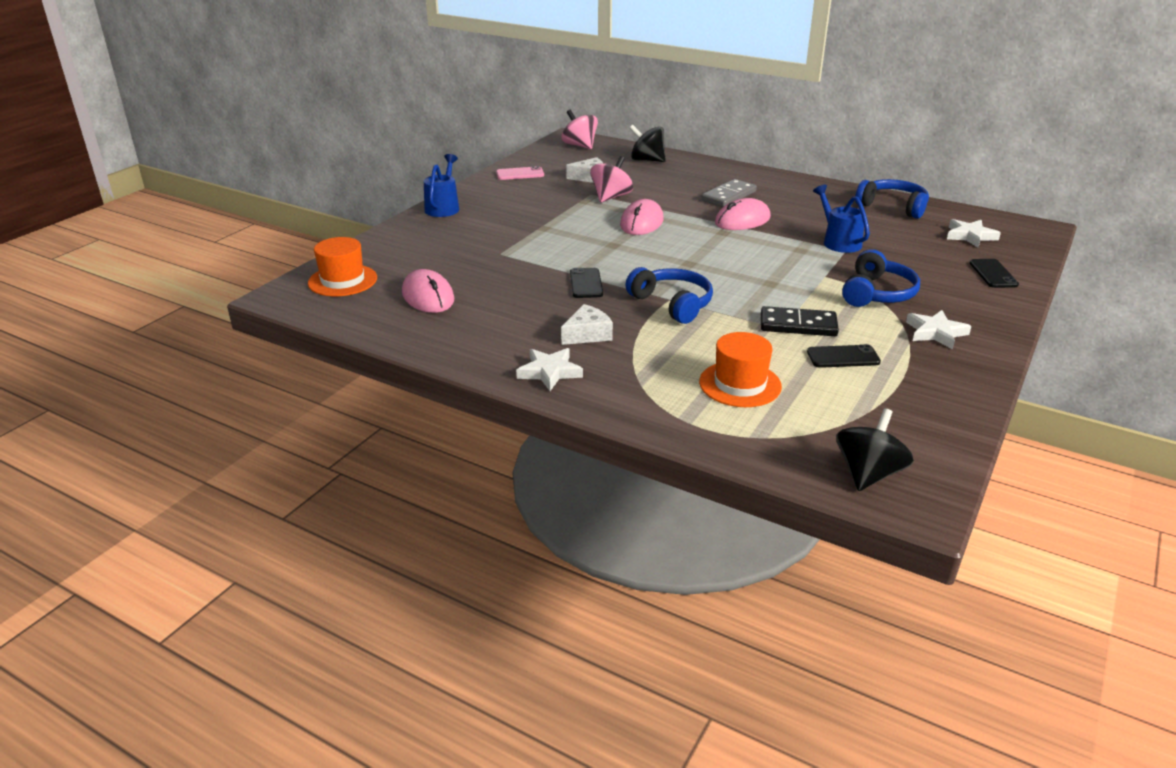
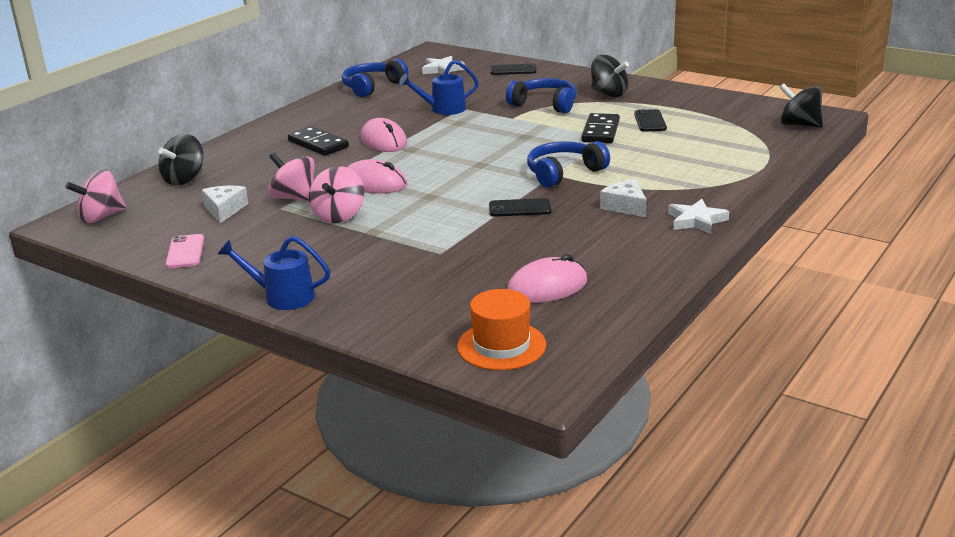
camera: 85 degrees left, 5 degrees down
(576, 214) = (339, 215): none -> pink spinning top
(729, 196) = (318, 144): grey domino -> black domino
(740, 384) = (698, 153): orange hat -> none
(935, 333) = (609, 93): white star -> black spinning top

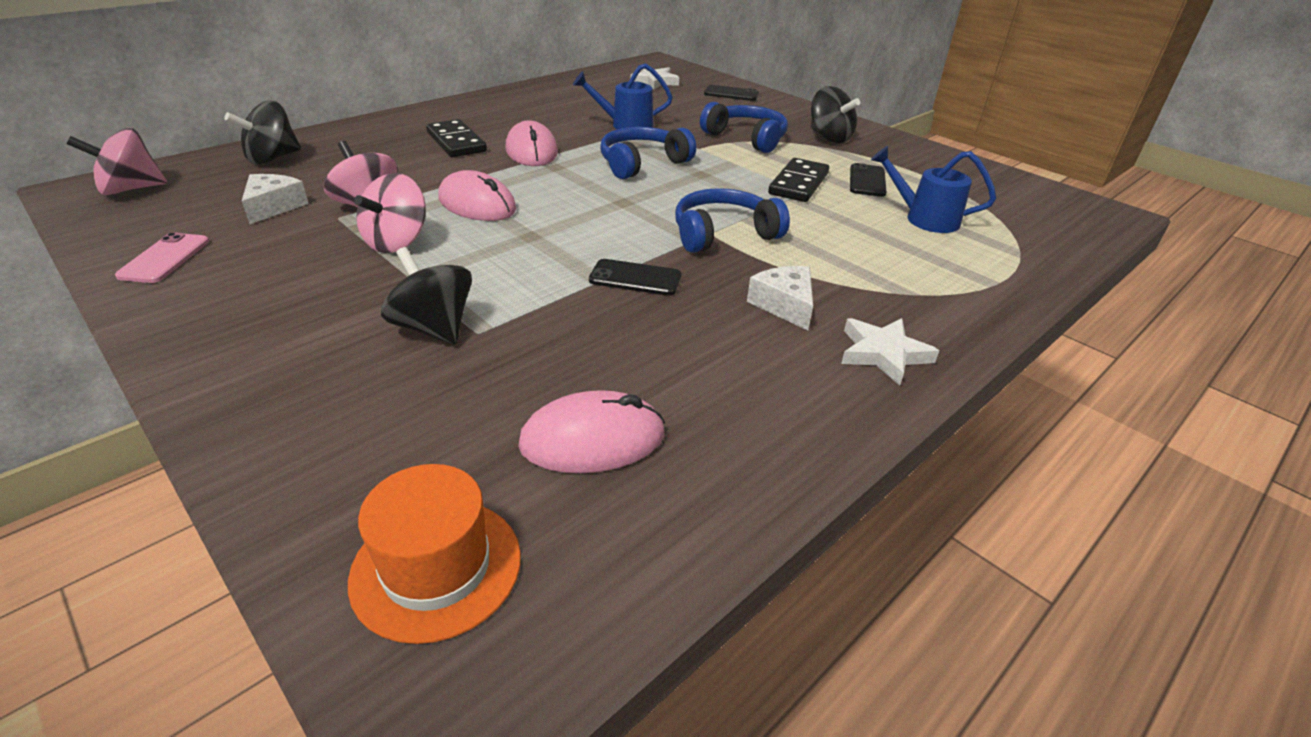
camera: 10 degrees right, 10 degrees up
(282, 297) = (202, 364): blue watering can -> blue watering can (923, 218)
(372, 87) = (567, 88): blue headphones -> blue headphones (642, 164)
(799, 125) = (1070, 220): black spinning top -> black spinning top (434, 328)

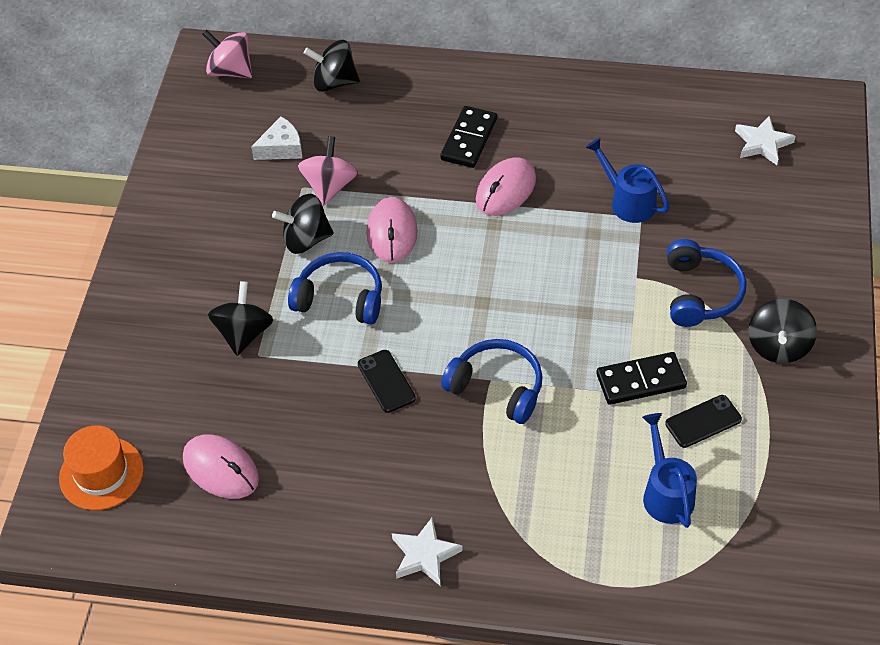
camera: 55 degrees right, 15 degrees up
(165, 258) = (188, 166): pink phone -> none
(397, 242) = (306, 240): pink spinning top -> black spinning top
(642, 164) = (562, 266): blue headphones -> blue headphones (340, 298)
(731, 94) = (805, 214): black phone -> none
(784, 305) = (432, 476): white cheese -> none

